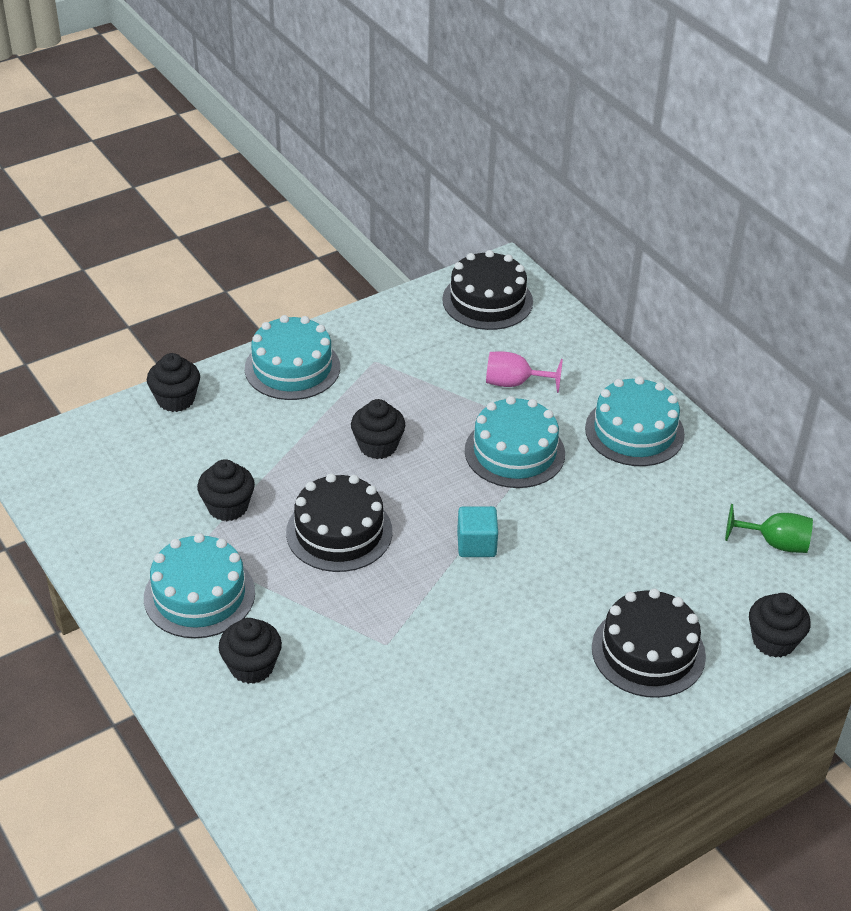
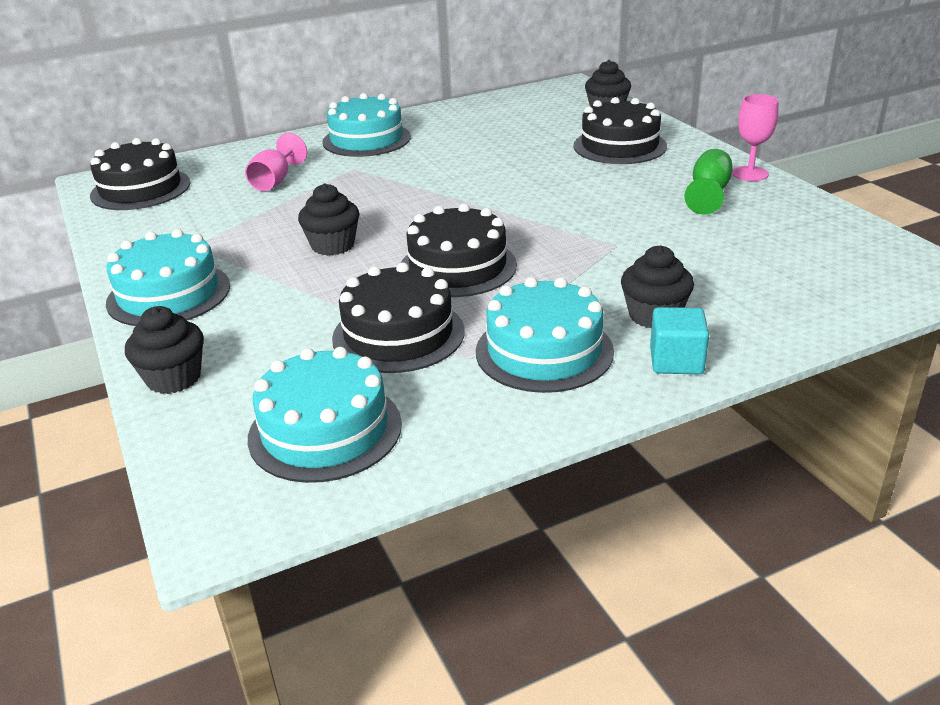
camera: 80 degrees left, 10 degrees down
(228, 507) = (398, 334): black cupcake -> black cake
(476, 544) = (490, 202): turquoise cube -> turquoise cube (676, 361)
(514, 452) = (372, 184): turquoise cake -> turquoise cake (325, 430)
(576, 772) = (750, 174): none -> pink goblet
(775, 543) = (509, 104): green goblet -> green goblet (708, 193)

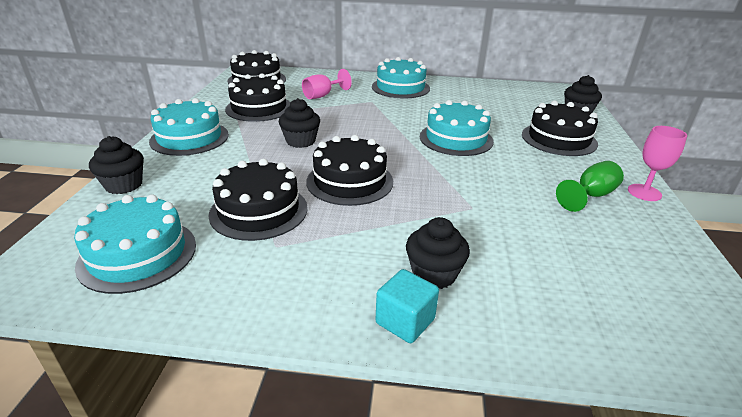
camera: 30 degrees right, 0 degrees up
(208, 225) = (259, 108): none -> black cake
(544, 351) = (325, 264): turquoise cake -> turquoise cake (456, 139)

